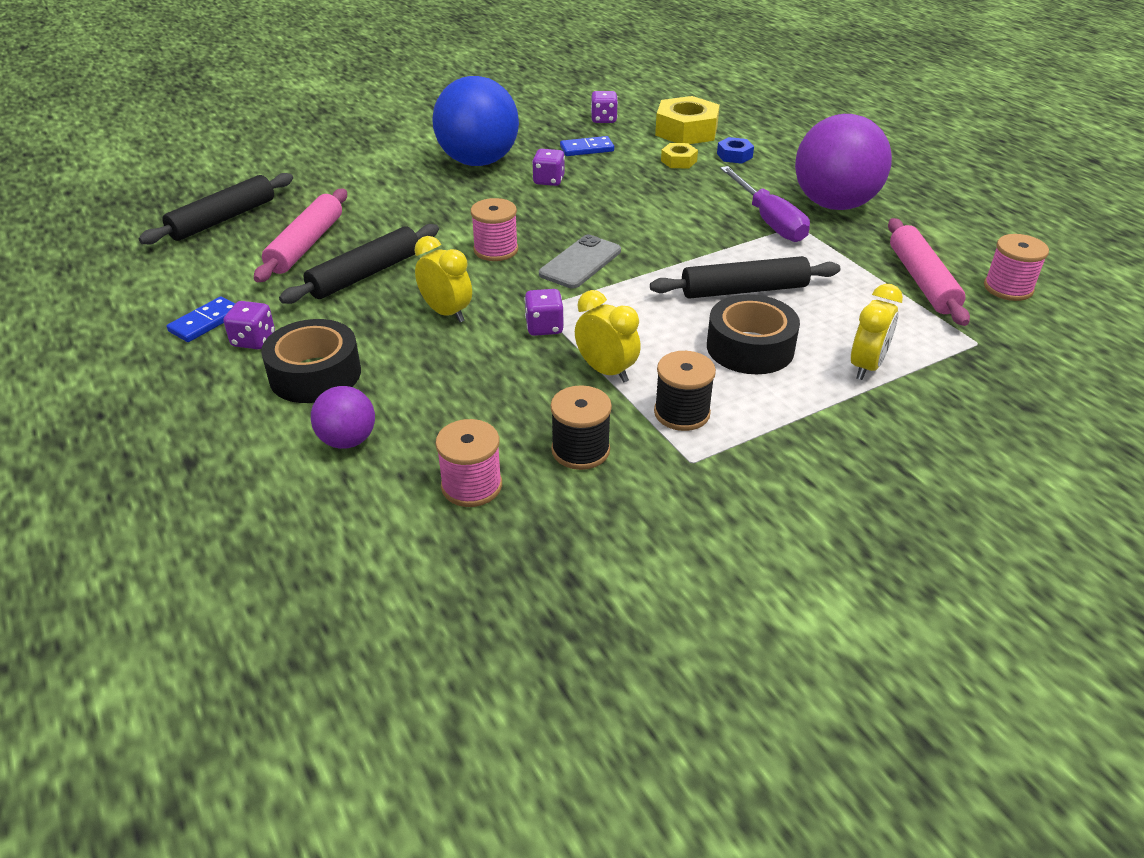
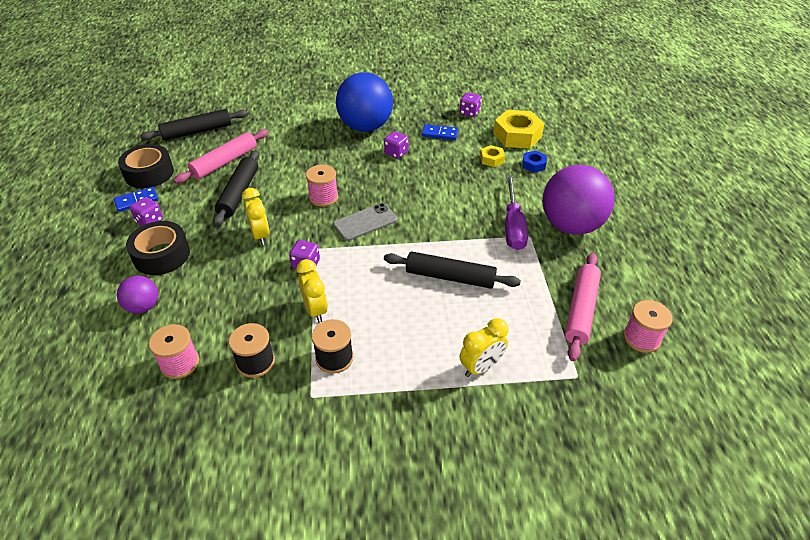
camera: 25 degrees right, 5 degrees up
(365, 274) = (239, 193): black rolling pin -> black rolling pin turned 60 degrees counterclockwise
(750, 347) = (417, 324): black tape -> black tape (149, 173)

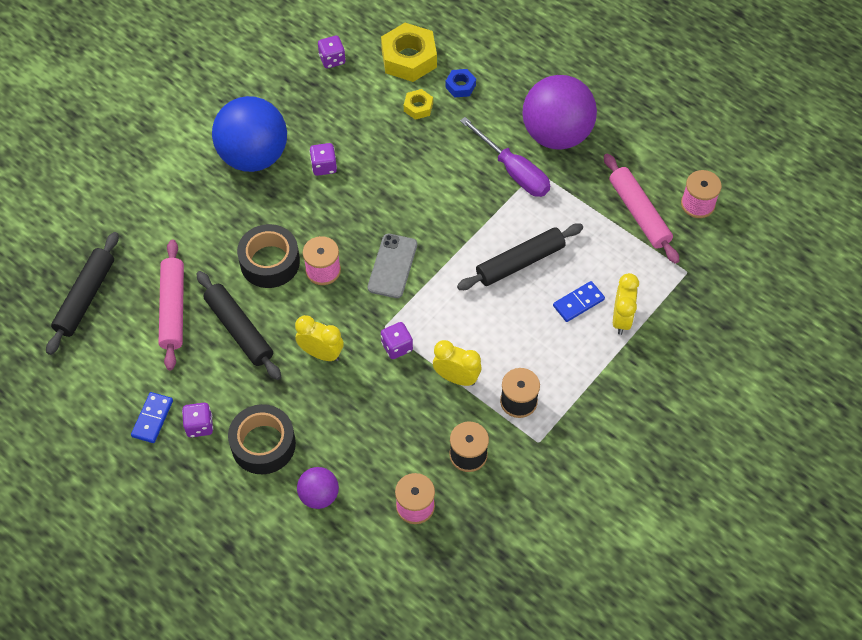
camera: 45 degrees left, 15 degrees up
(149, 173) = (115, 382): black tape -> black tape (270, 262)
(439, 134) = (336, 110): blue domino -> blue domino (578, 303)

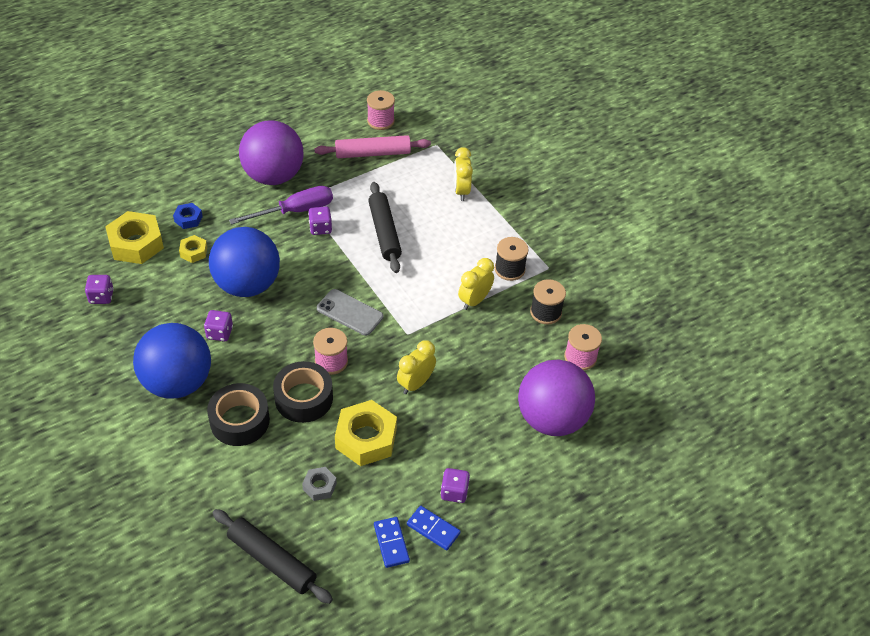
camera: 75 degrees left, 10 degrees down
(173, 309) = (319, 486): pink rolling pin -> grey nut
(239, 330) = (366, 438): black rolling pin -> yellow nut
(263, 444) = (490, 447): black tape -> black tape (240, 421)
(319, 495) = (551, 419): purple ball -> purple ball, size x2.04
(394, 166) = (247, 285): none -> blue ball
(397, 347) = (430, 330): purple dice -> purple dice (320, 228)
(578, 303) = (437, 210): blue domino -> blue domino (391, 543)
(621, 319) = (461, 191): yellow clock -> yellow clock turned 120 degrees counterclockwise

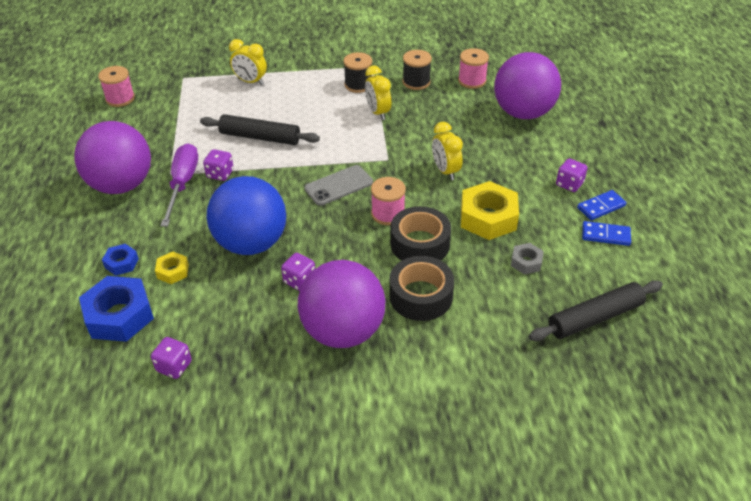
camera: 60 degrees left, 5 degrees down
(136, 244) = (119, 315): yellow nut -> blue nut
(177, 382) = (343, 331): blue ball -> purple ball
(372, 153) = (156, 115): pink rolling pin -> none

